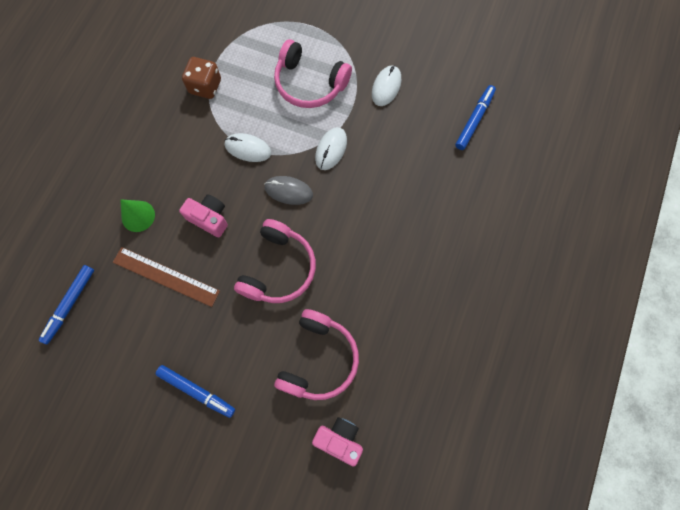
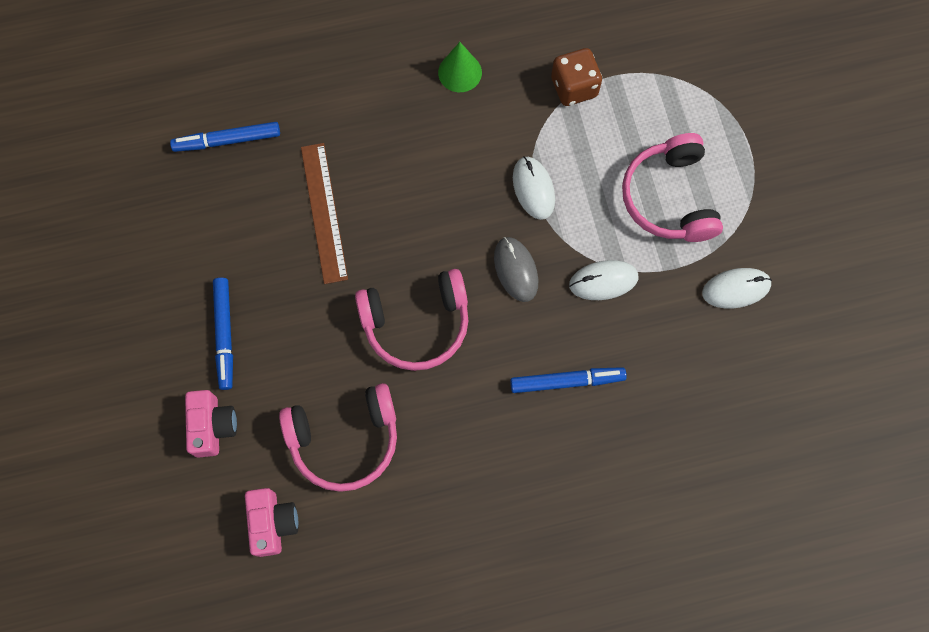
camera: 55 degrees right, 0 degrees up
(138, 216) = (369, 133): green cone -> green cone (460, 72)
(209, 218) = (420, 208): pink camera -> pink camera (212, 426)
(474, 120) = (775, 425): blue marker -> blue marker (567, 381)

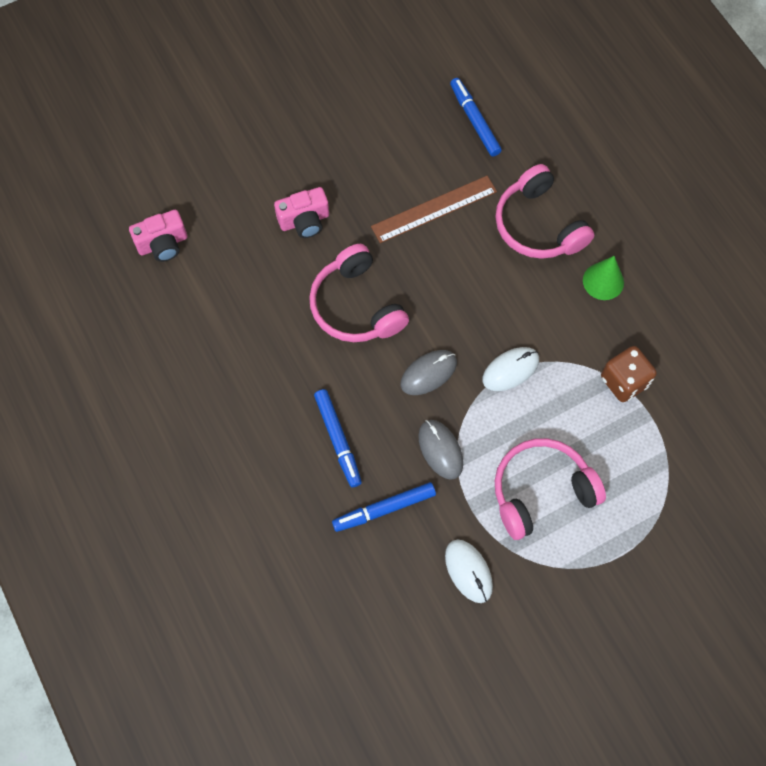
camera: 75 degrees right, 5 degrees down
(212, 426) = (230, 180): pink camera -> pink camera (304, 221)
(225, 335) = (306, 167): blue marker -> blue marker (384, 509)
(344, 439) = (243, 277): pink headphones -> pink headphones (538, 225)
(603, 281) = (440, 450): white mouse -> grey mouse

